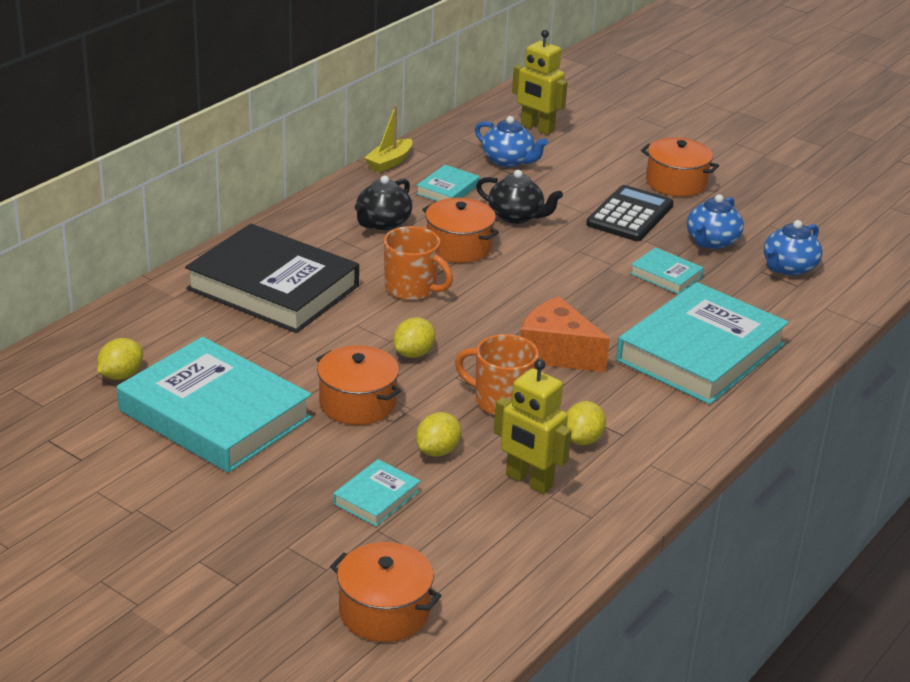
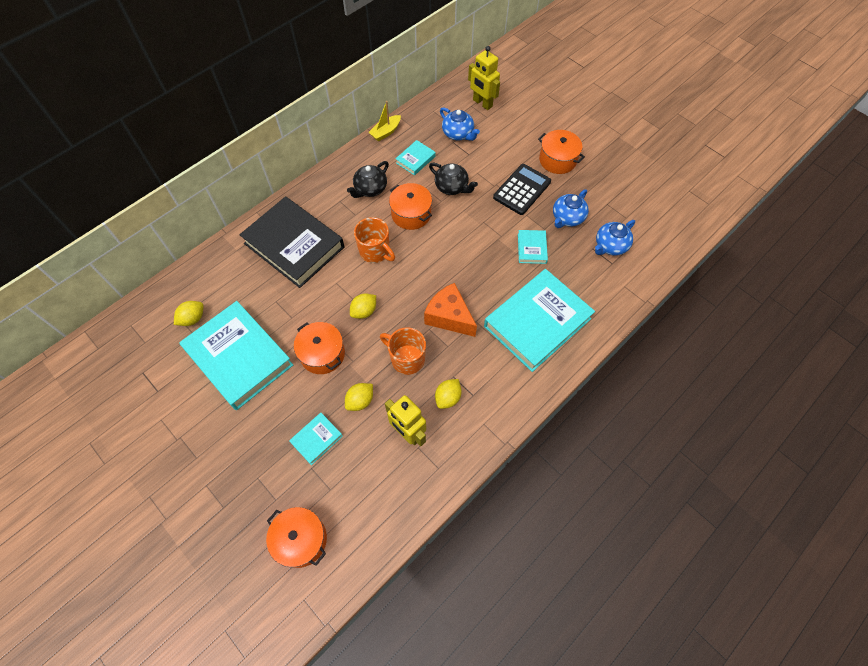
camera: 10 degrees right, 30 degrees up
(666, 275) = (532, 248): turquoise book -> turquoise book turned 45 degrees clockwise

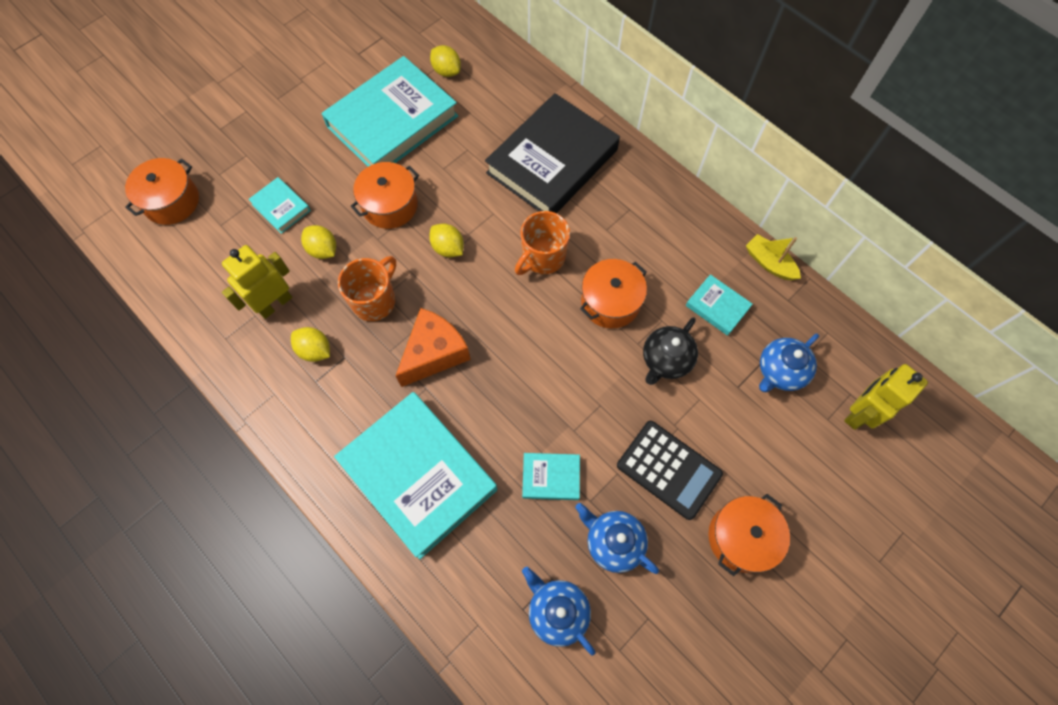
camera: 90 degrees right, 5 degrees up
(370, 189) = (654, 246): black teapot -> none

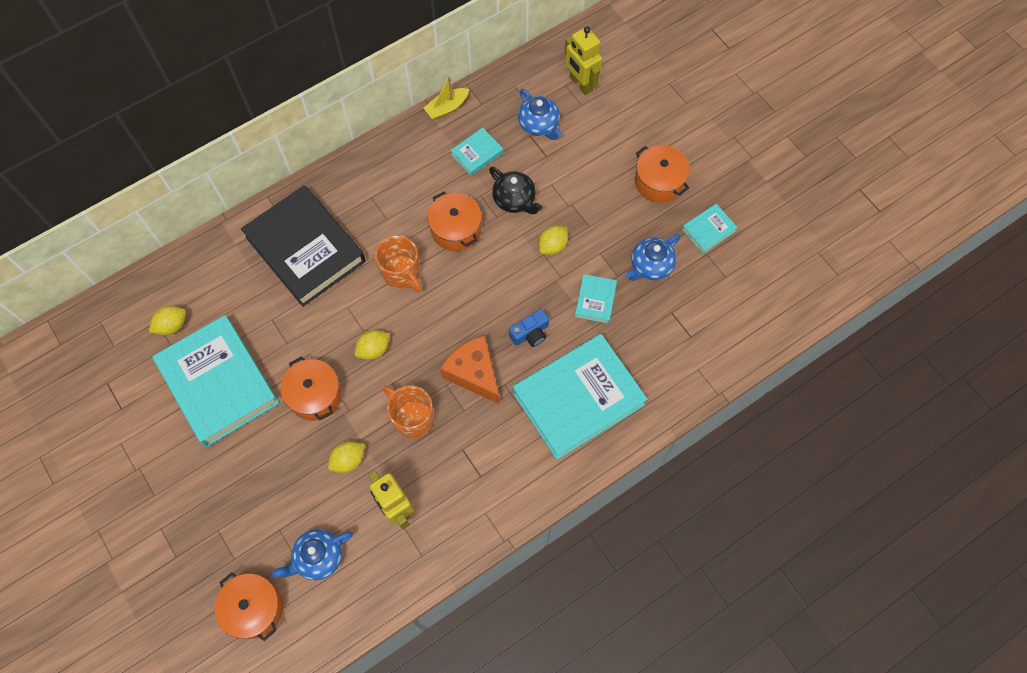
camera: 80 degrees left, 0 degrees up
(281, 207) = (291, 497): turquoise book -> turquoise book (708, 230)
(315, 350) = (450, 474): yellow lemon -> yellow lemon (552, 246)
(493, 407) = (530, 333): none -> blue camera
(557, 611) = (694, 313): blue teapot -> blue teapot (318, 557)
(668, 469) = (602, 217): black calculator -> none

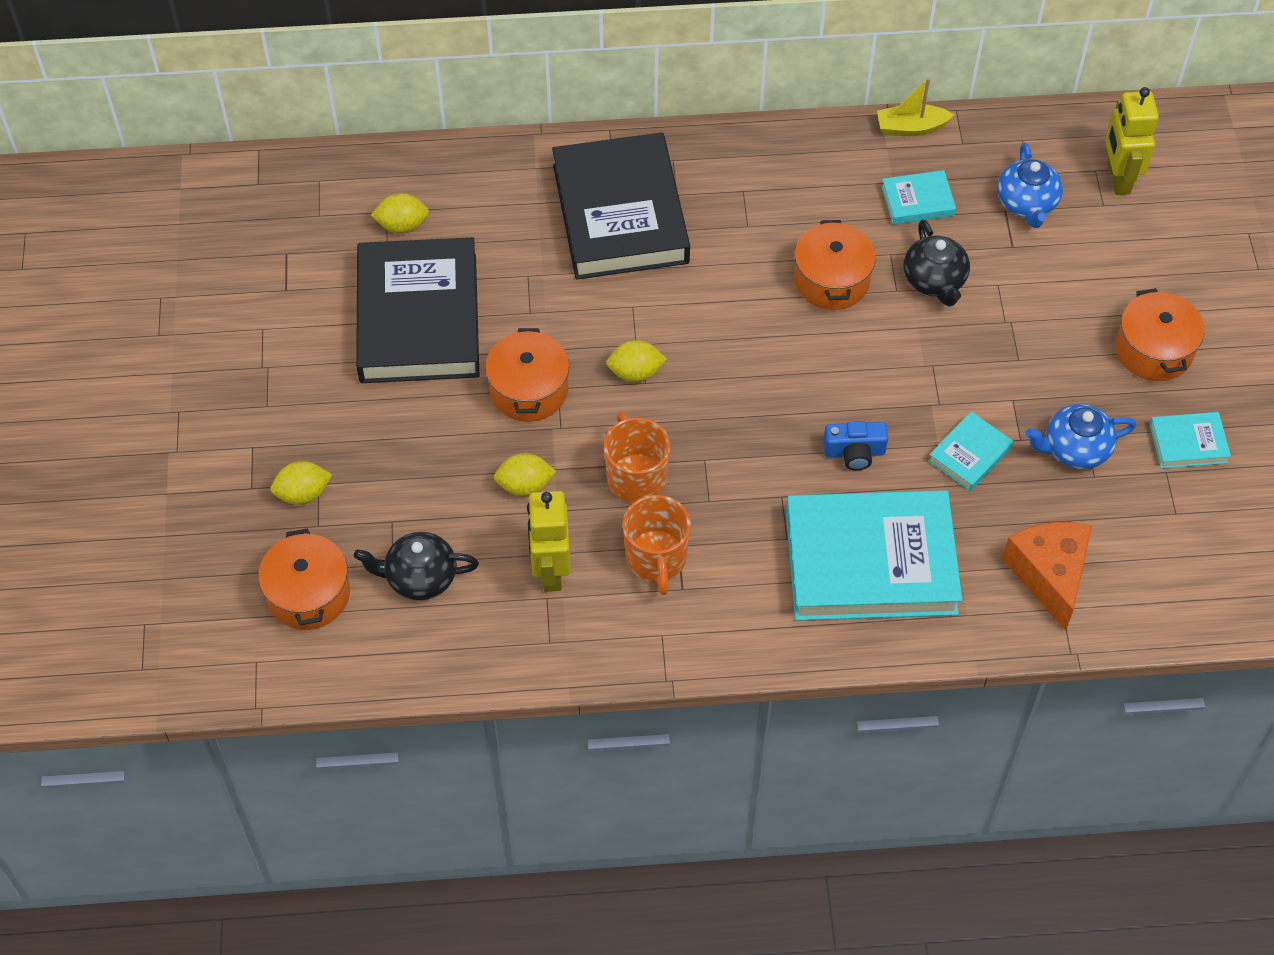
camera: 30 degrees right, 10 degrees down
(218, 383) = (418, 318): turquoise book -> black book
(318, 557) = (420, 577): blue teapot -> black teapot
(402, 273) = (727, 300): orange mug -> orange mug (656, 559)
(474, 373) = (749, 464): orange cheese -> orange cheese (1049, 575)
(552, 246) = (952, 361): yellow lemon -> yellow lemon (303, 494)

